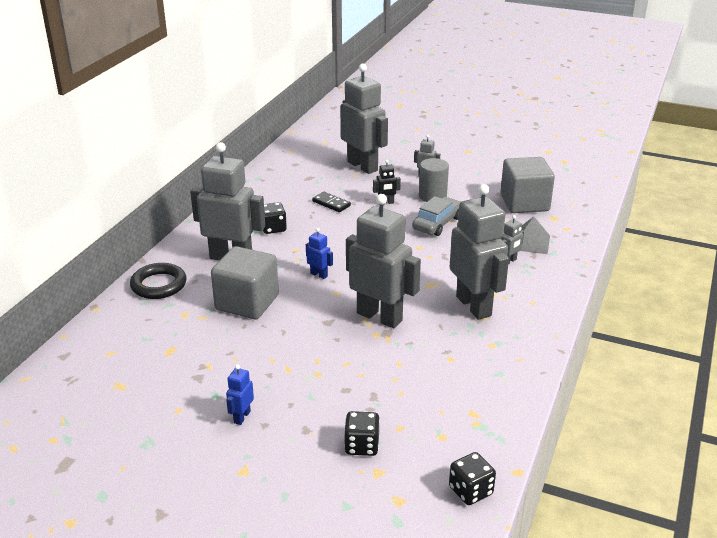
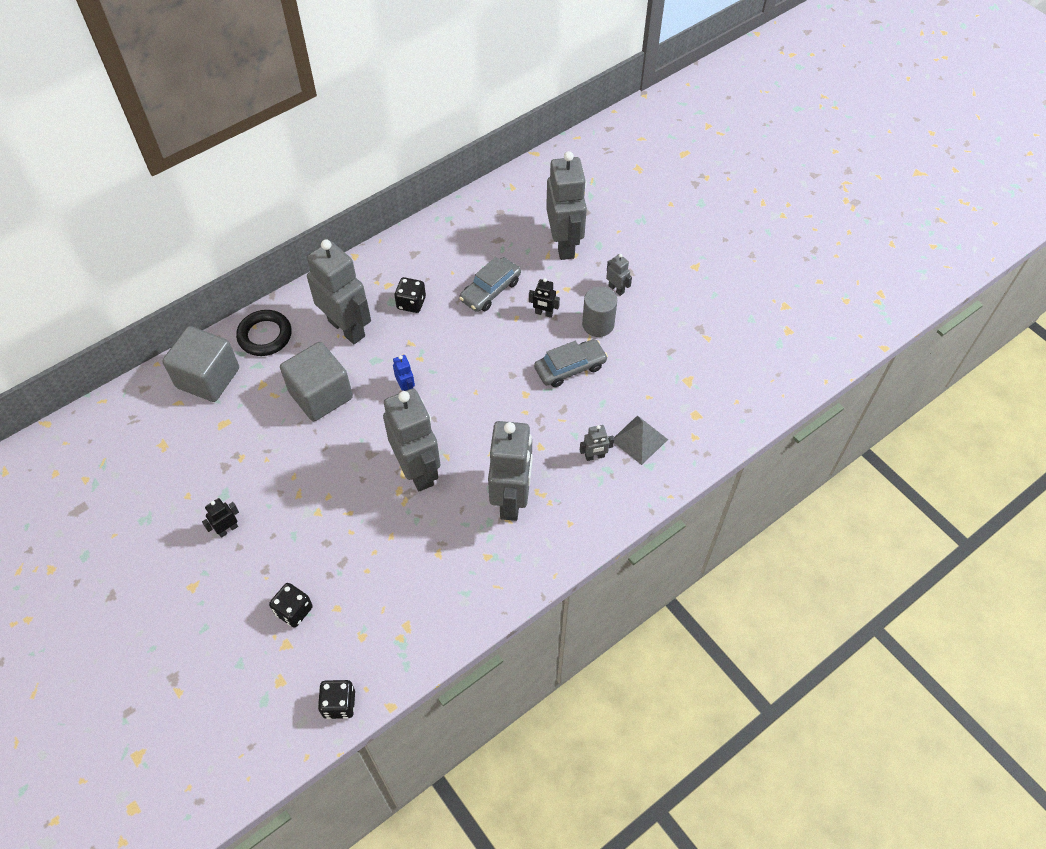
camera: 30 degrees right, 25 degrees up
(242, 417) = (228, 529): blue robot -> black robot
(331, 203) = (490, 290): black domino -> grey car
(524, 203) = (684, 378): grey cube -> grey cube (208, 378)

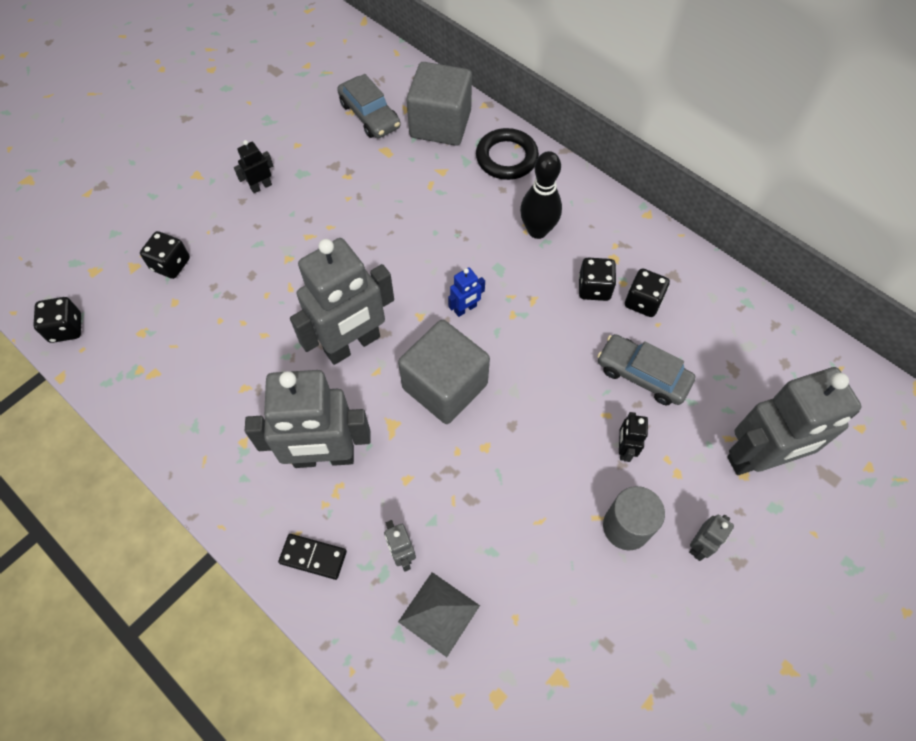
camera: 80 degrees right, 5 degrees up
(228, 529) = (261, 186): black robot -> black robot turned 75 degrees counterclockwise
(321, 395) = (438, 227): grey cube -> grey cube (445, 386)
(347, 328) = (537, 230): grey robot -> black bowling pin
(431, 276) = (643, 302): none -> black dice
(570, 368) = (540, 499): grey car -> grey car (369, 115)
(588, 513) = (313, 557): none -> black domino

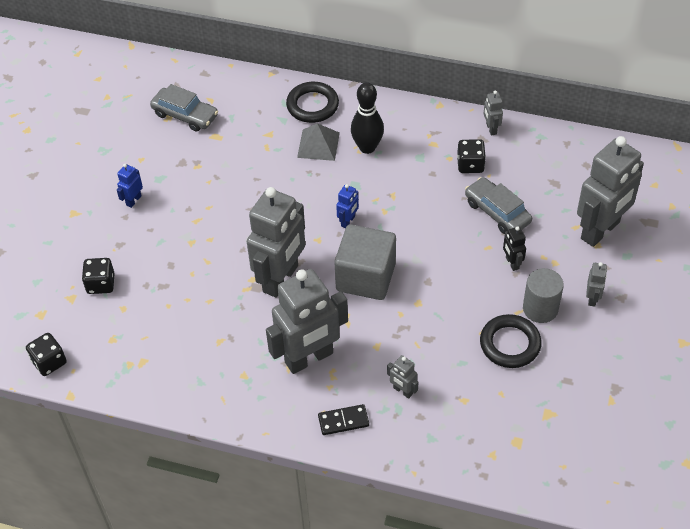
camera: 25 degrees left, 10 degrees down
(261, 186) = (133, 200): black robot -> blue robot
(439, 613) = (450, 413): grey pyramid -> grey pyramid (318, 145)
(440, 124) = (246, 100): grey cube -> none
(563, 556) = (510, 344): none -> black ring
(594, 288) = (431, 170): black dice -> none
(642, 375) = (497, 212): grey car -> grey car turned 45 degrees clockwise
(692, 268) = (491, 129): none -> grey robot

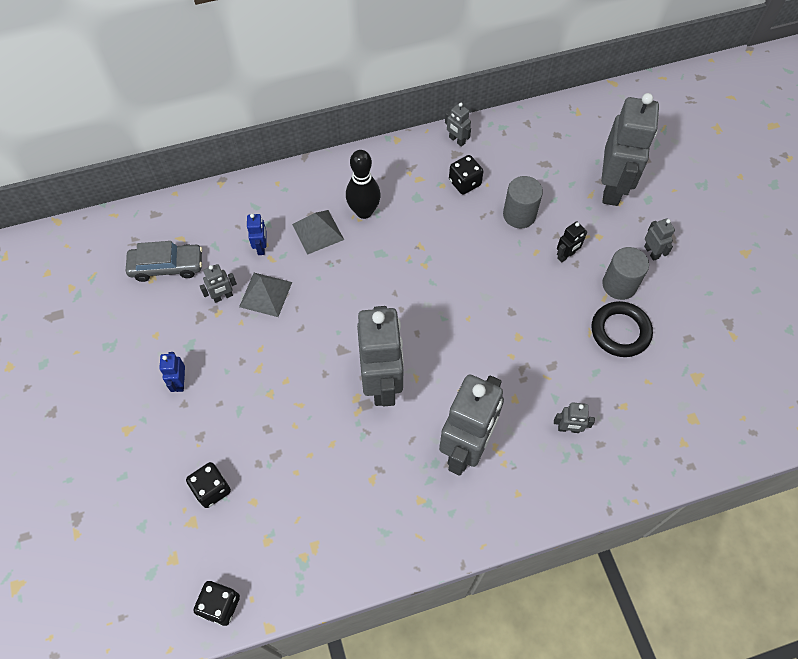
camera: 35 degrees left, 10 degrees up
(209, 156) = (223, 297): none -> grey robot
(242, 171) = (265, 294): none -> grey pyramid
(312, 105) = (283, 195): black ring -> none
(343, 421) = (541, 490): black domino -> none
(348, 221) = (400, 292): blue robot -> blue robot (261, 247)
(366, 277) = (456, 338): grey cube -> none
(497, 212) = (519, 215): grey car -> grey cylinder
(512, 263) = (566, 255): black robot -> black robot turned 75 degrees counterclockwise

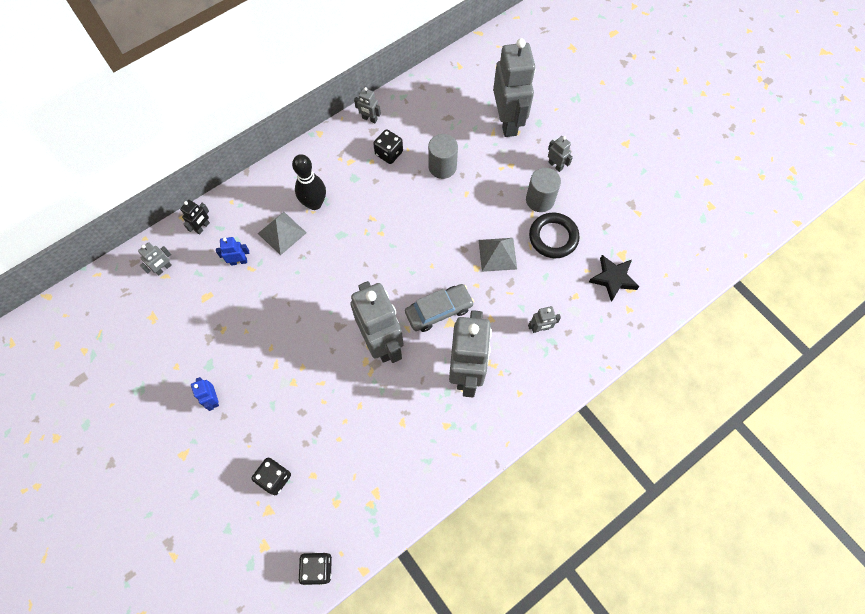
camera: 20 degrees left, 5 degrees up
(167, 266) = (163, 304): grey car -> grey car (439, 311)
(223, 297) = (222, 314): grey robot -> grey robot (163, 268)
(261, 247) = (239, 261): blue robot -> blue robot turned 75 degrees counterclockwise
(265, 294) = (258, 300): grey pyramid -> grey pyramid (497, 254)
(566, 255) = (491, 189): black robot -> black robot (202, 227)
(676, 401) = (613, 279): none -> black star

